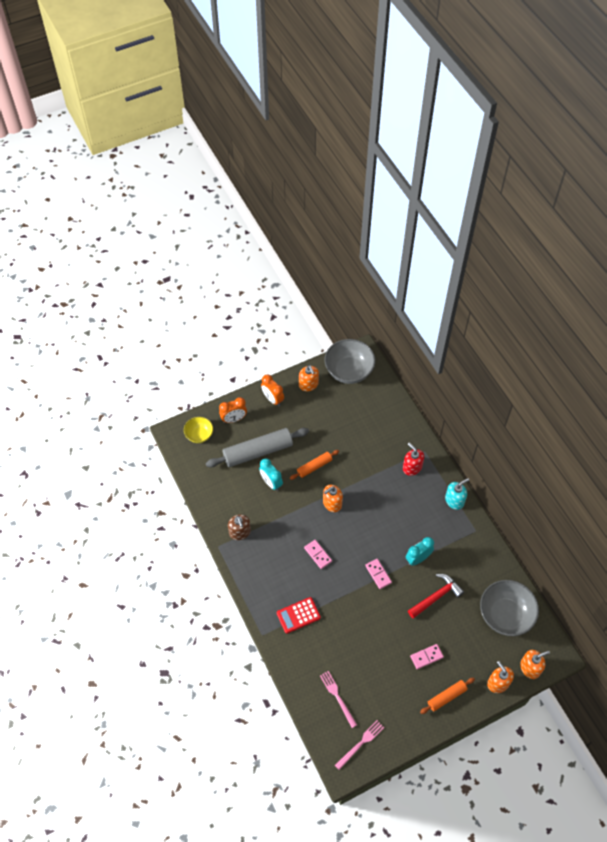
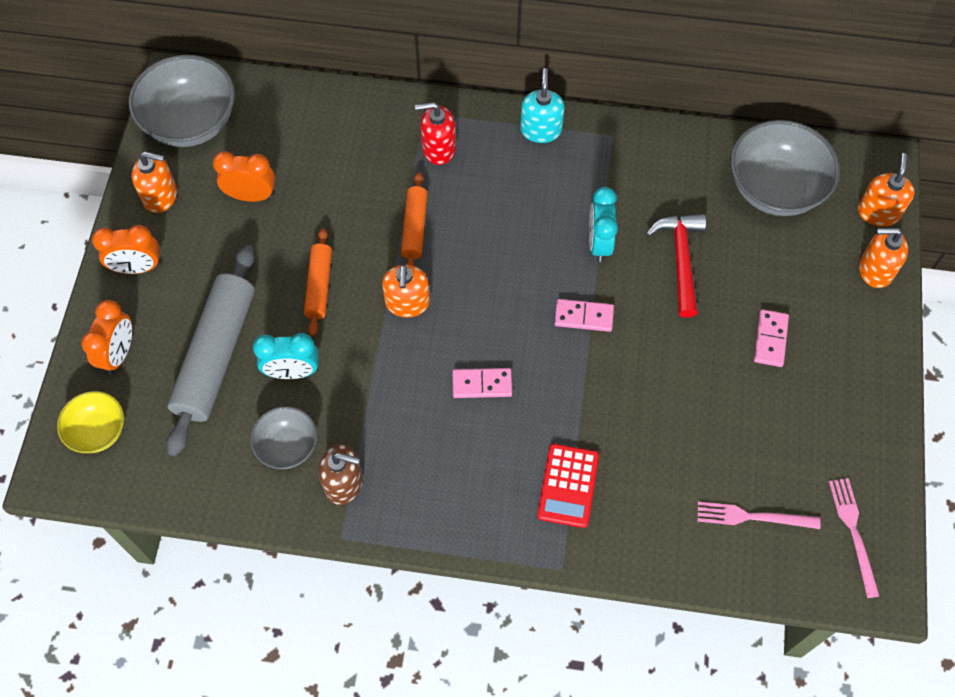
camera: 55 degrees left, 5 degrees up
(240, 502) = (287, 446): none -> grey bowl
(334, 415) = (251, 196): none -> orange clock
(446, 697) = (853, 354): orange rolling pin -> orange rolling pin (414, 227)

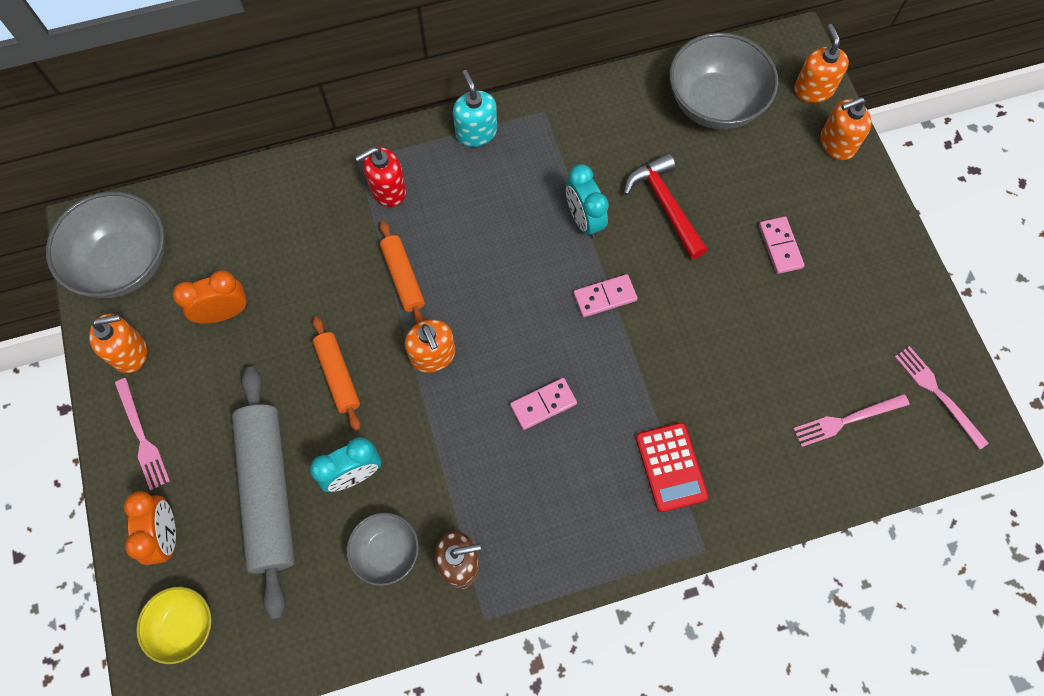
camera: 25 degrees left, 5 degrees up
(137, 267) = (142, 437): orange clock -> pink fork

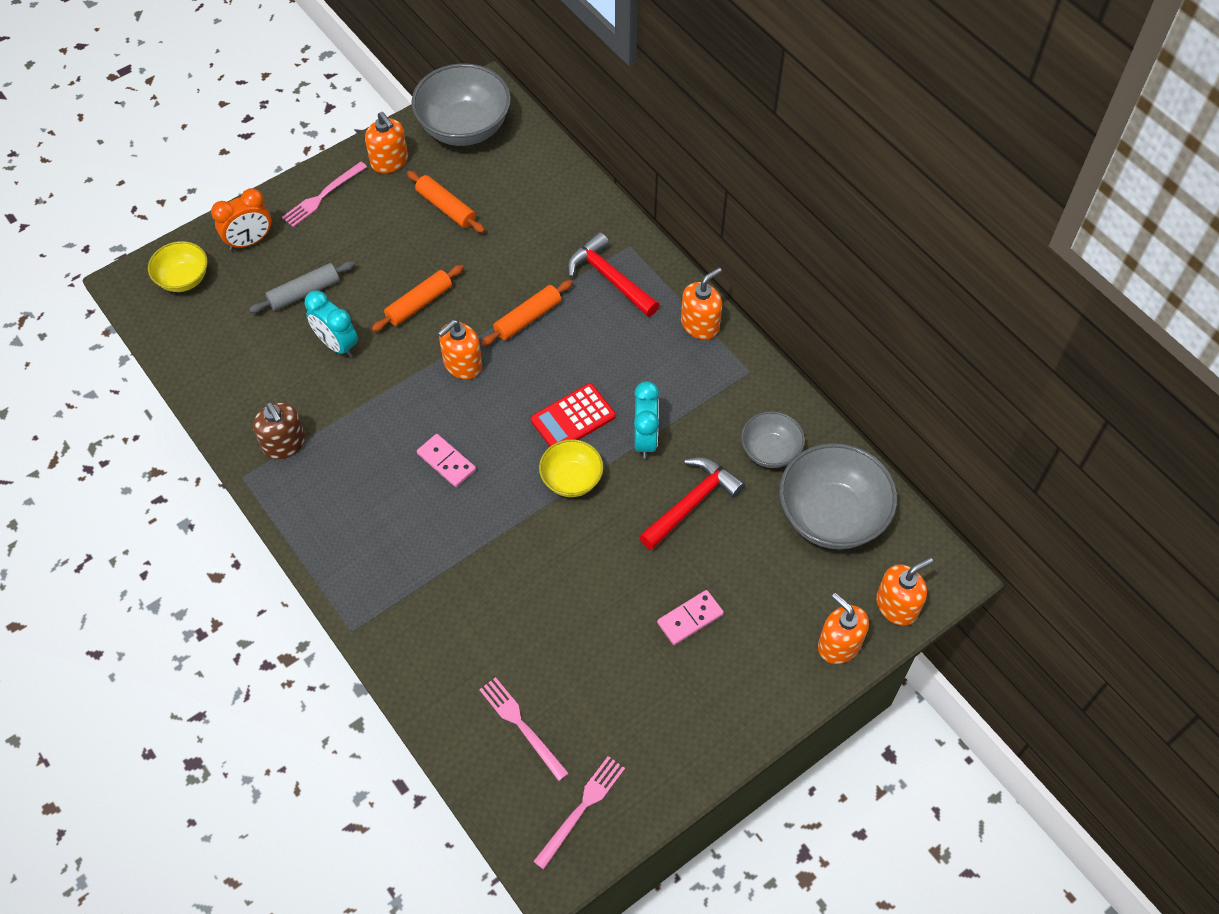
camera: 70 degrees right, 10 degrees down
(224, 313) = (446, 207): orange clock -> orange rolling pin
(268, 492) = (304, 292): grey rolling pin -> grey rolling pin, size x0.53
(386, 552) = (278, 389): grey bowl -> grey bowl (770, 451)
(387, 190) = (609, 278): red soap dispenser -> red hammer
(476, 132) = (700, 324): turquoise soap dispenser -> orange soap dispenser
(584, 220) = (645, 439): turquoise clock -> turquoise clock turned 135 degrees clockwise
(605, 297) = (571, 479): pink domino -> yellow bowl
(670, 467) = (421, 581): red calculator -> red calculator (573, 418)

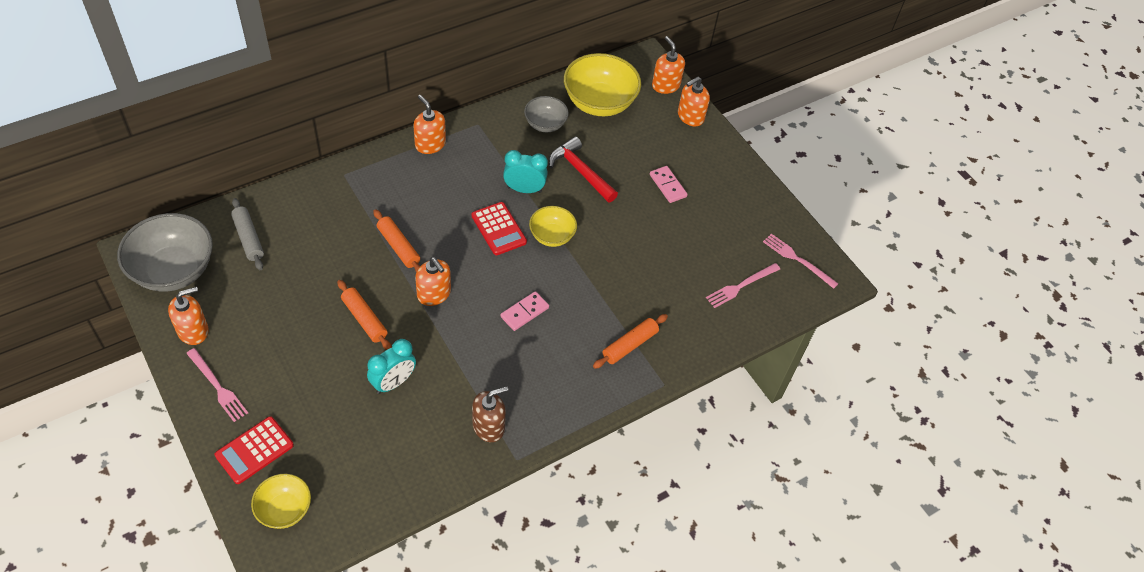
camera: 90 degrees left, 5 degrees down
(250, 241) = (254, 450): orange clock -> red calculator
(304, 292) = (329, 406): grey rolling pin -> grey rolling pin (248, 238)
(446, 207) = (264, 292): orange rolling pin -> orange rolling pin (629, 345)
(609, 278) = (372, 191): red hammer -> none
(831, 516) = (599, 103): grey bowl -> yellow bowl

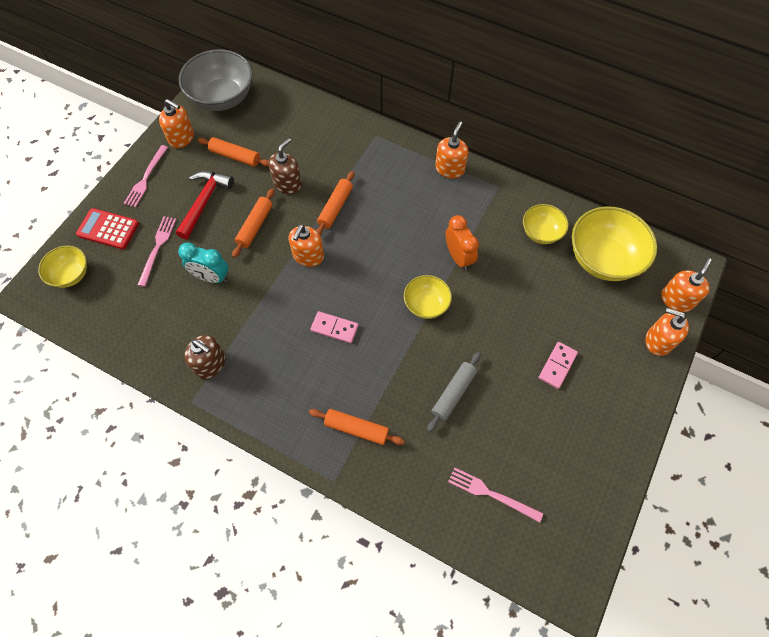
camera: 65 degrees right, 10 degrees up
(248, 238) = (277, 119): grey rolling pin -> grey rolling pin (453, 393)
(263, 295) = (235, 156): none -> orange rolling pin
(338, 269) = (287, 184): none -> brown soap dispenser
(498, 229) = (403, 262): red calculator -> none
(524, 189) = (458, 257): turquoise clock -> orange clock
(545, 124) = (541, 233): grey bowl -> yellow bowl
(580, 171) = (513, 287): red hammer -> red hammer (204, 202)
(797, 260) = (565, 534): pink fork -> pink fork (157, 248)

